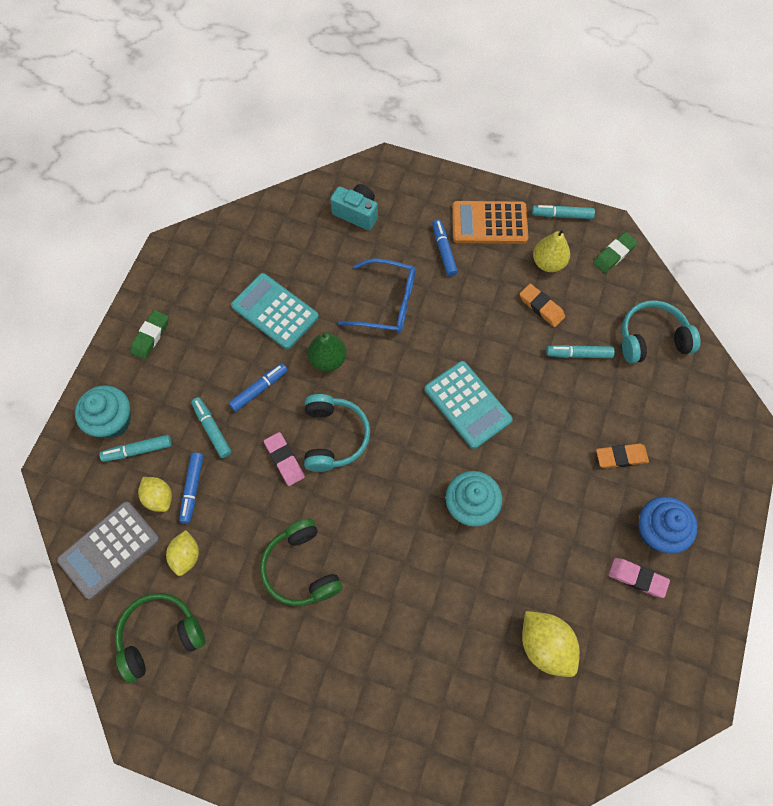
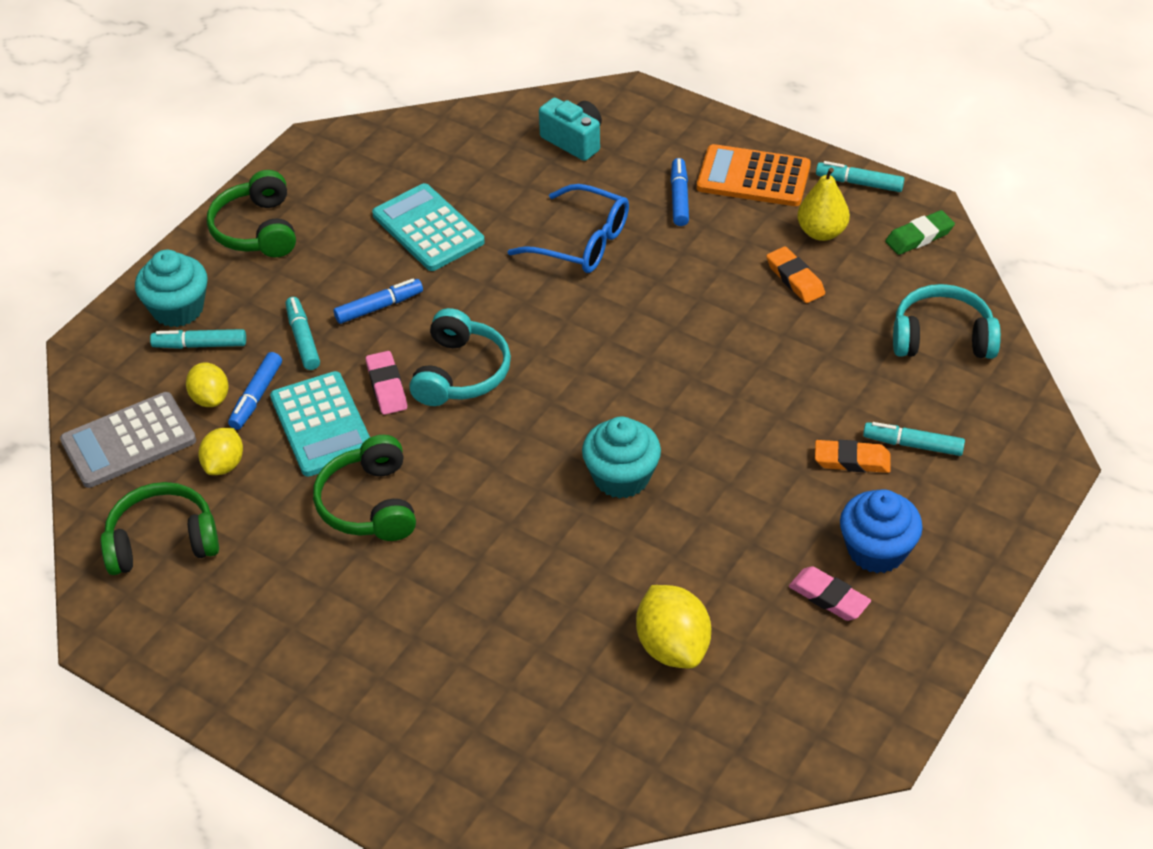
camera: 15 degrees right, 20 degrees down
(150, 336) = (257, 230): green eraser -> green headphones
(328, 359) = (481, 290): green pear -> none
(467, 404) = (655, 368): turquoise calculator -> turquoise calculator (322, 425)
(578, 354) = (830, 338): turquoise marker -> turquoise marker (912, 445)

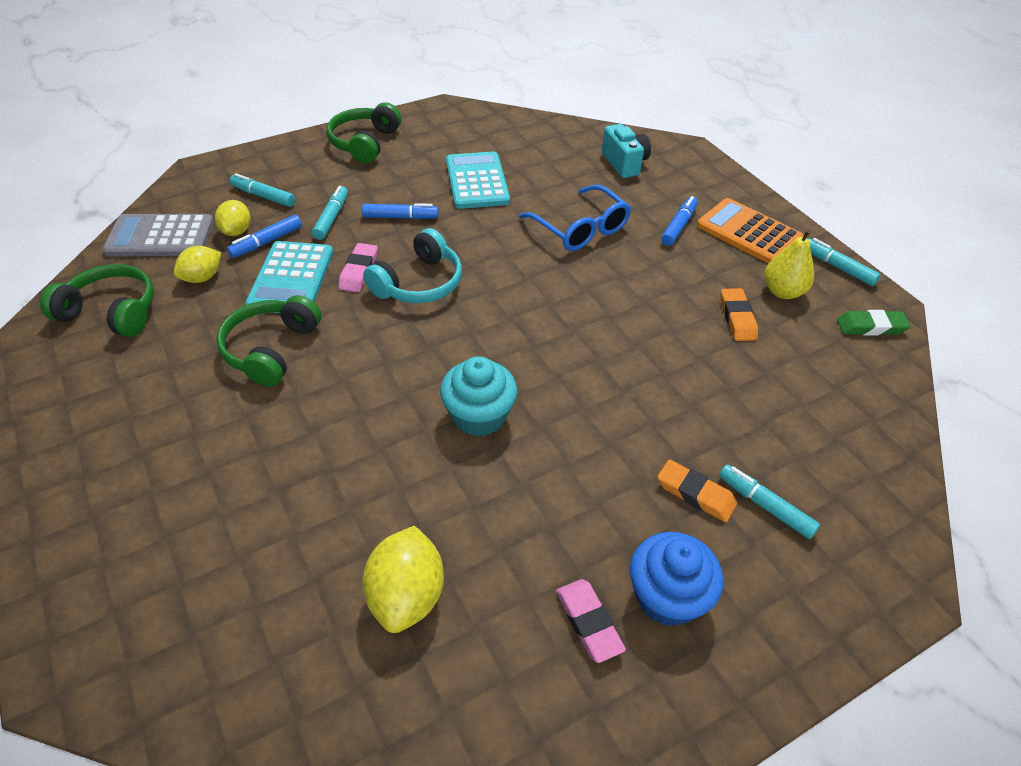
camera: 25 degrees right, 0 degrees up
(178, 309) = (271, 170): turquoise cupcake -> none
(942, 337) = (848, 419): turquoise headphones -> none

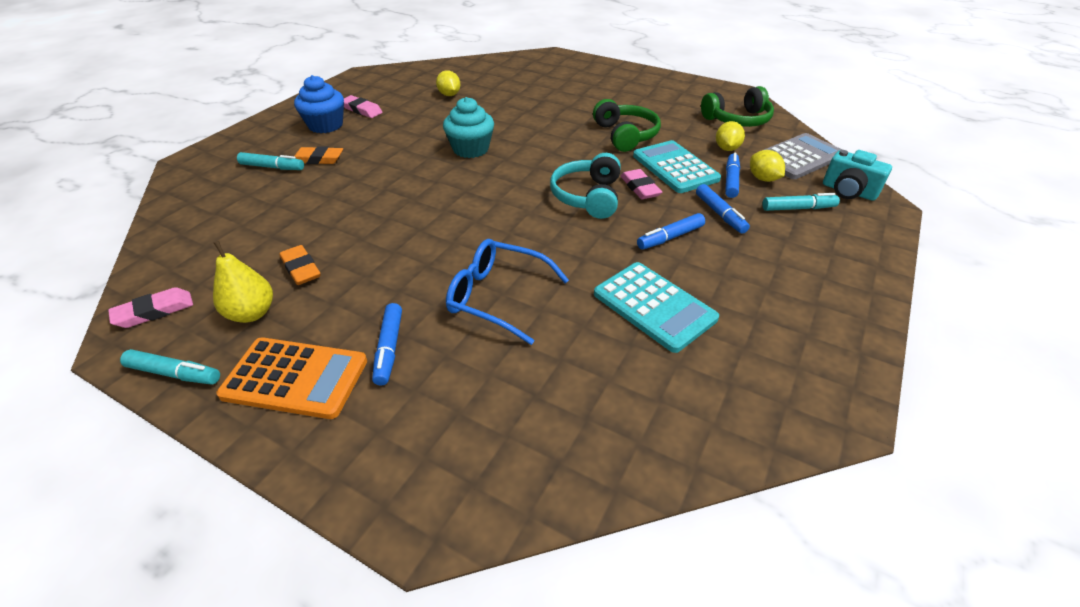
camera: 150 degrees right, 5 degrees down
(332, 218) = (720, 214): turquoise marker -> blue marker
(365, 143) = (825, 300): green headphones -> none
(406, 595) = (449, 95): yellow lemon -> yellow lemon, size x0.64
(624, 163) = (508, 427): turquoise camera -> turquoise camera (848, 191)
(870, 327) = (154, 311): green eraser -> pink eraser

